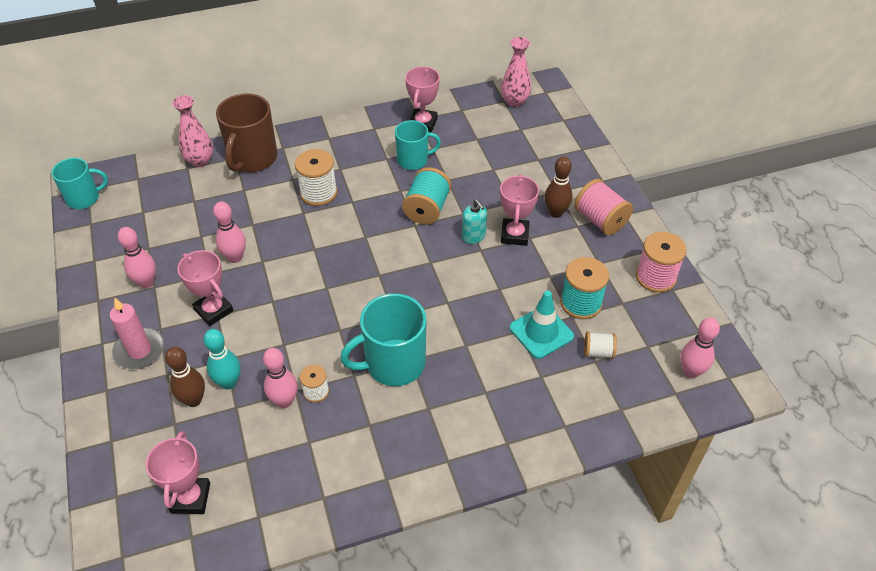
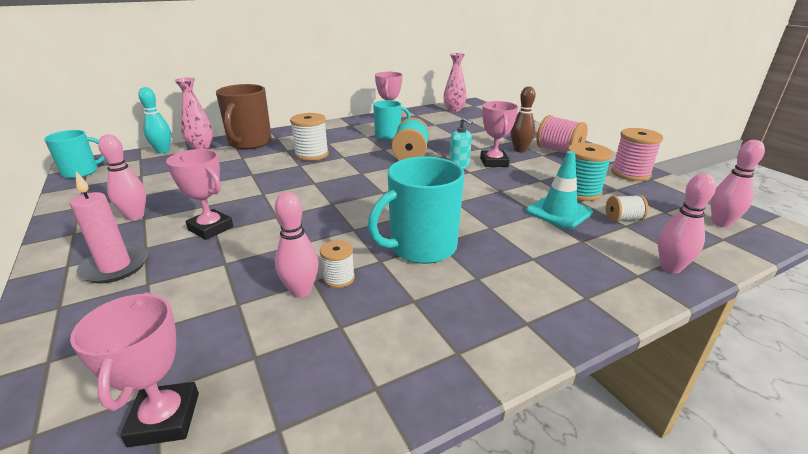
camera: 10 degrees left, 20 degrees down
(193, 400) = (180, 303): brown bowling pin -> none
(229, 383) = (228, 282): turquoise bowling pin -> turquoise bowling pin (163, 151)
(235, 257) = (234, 193): pink bowling pin -> pink bowling pin (670, 267)

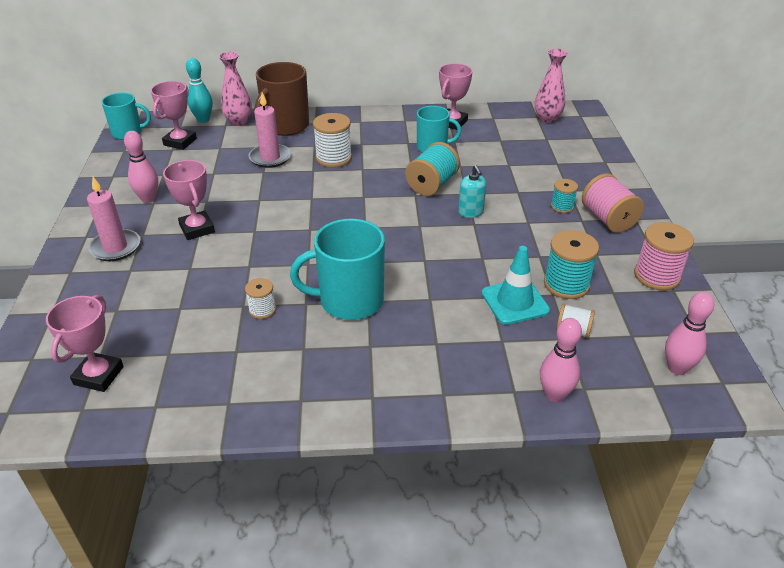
camera: 25 degrees right, 10 degrees up
(251, 164) = (270, 158): none -> pink candle
(301, 291) = (228, 312): pink bowling pin -> none
(494, 162) = (513, 217): pink trophy -> pink trophy (180, 142)
(520, 150) = (562, 206): brown bowling pin -> turquoise spool

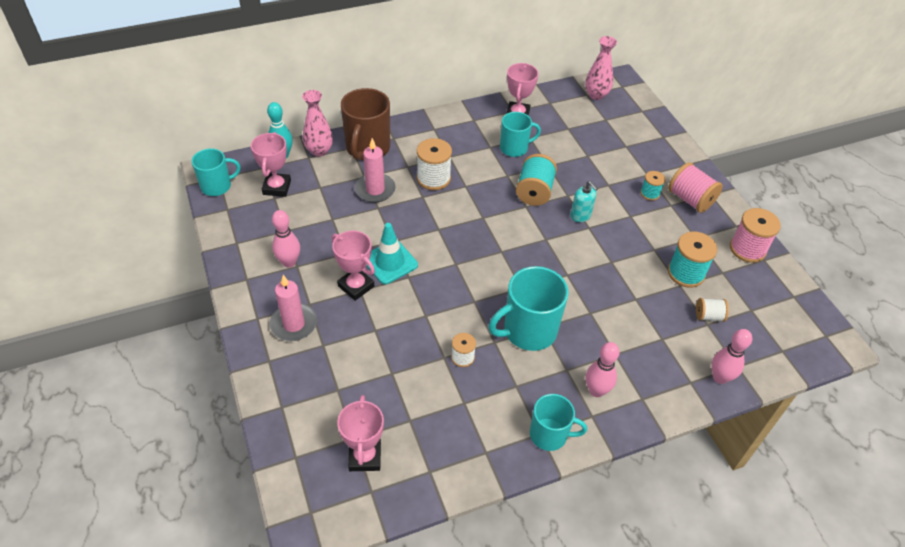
camera: 20 degrees left, 10 degrees up
(311, 404) = (549, 434): none -> turquoise mug
(515, 302) = (655, 299): turquoise traffic cone -> turquoise traffic cone (390, 262)
(677, 368) = (792, 331): pink bowling pin -> pink bowling pin (596, 390)

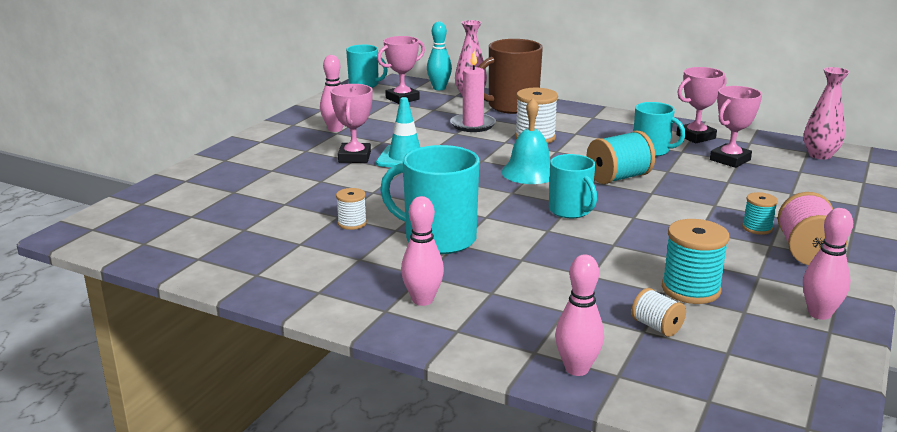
camera: 50 degrees right, 25 degrees down
(294, 324) = (275, 153): pink candle -> none
(365, 456) = (177, 227): pink trophy -> pink trophy (730, 160)
(483, 222) = (529, 172): none -> turquoise bell
(549, 434) = (324, 297): turquoise mug -> turquoise mug (570, 211)
(580, 216) = (639, 207): turquoise soap dispenser -> none
(747, 249) = (819, 314): pink spool -> pink bowling pin

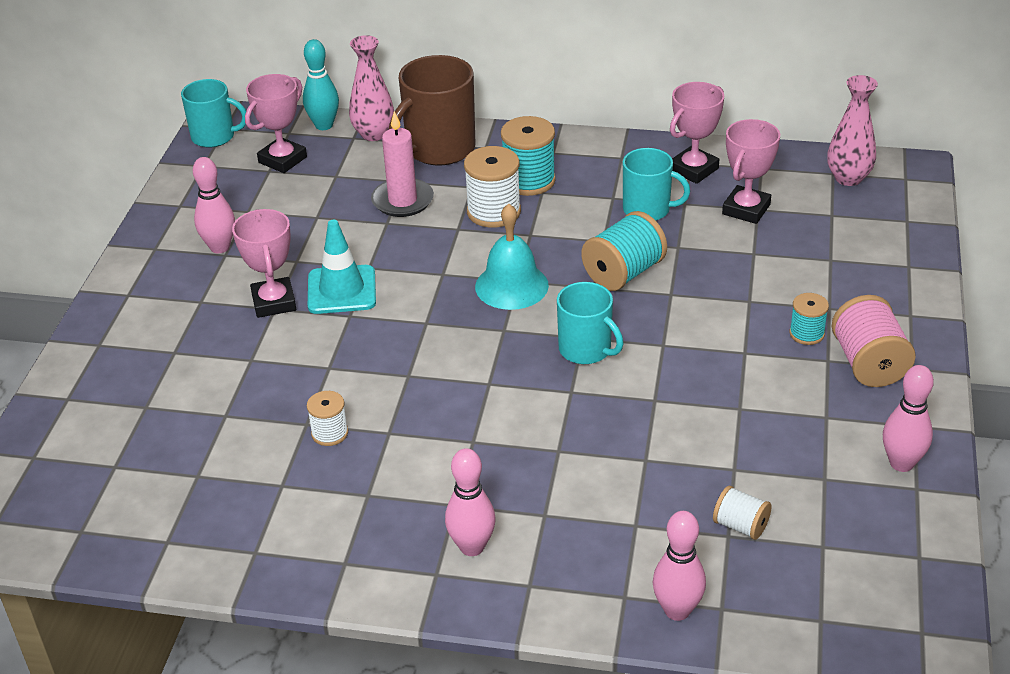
camera: 15 degrees left, 15 degrees up
(438, 239) = (447, 437): turquoise mug -> none
(690, 289) = (760, 457): turquoise spool -> turquoise spool (529, 181)

